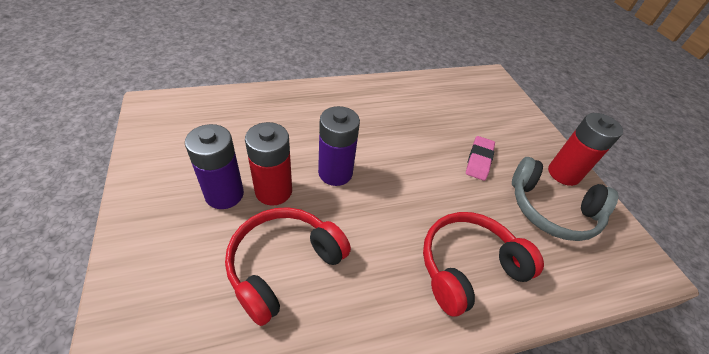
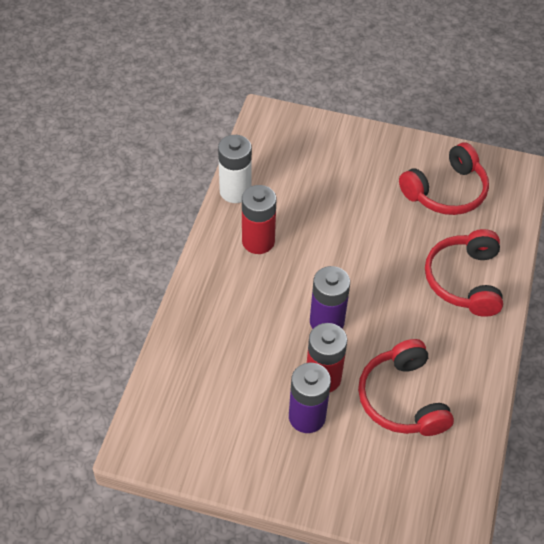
camera: 55 degrees left, 5 degrees up
(412, 82) = (235, 191): none -> white battery
(479, 160) = (371, 205): pink eraser -> none
(551, 210) = (446, 191): grey headphones -> red headphones
(563, 173) = (417, 155): red battery -> red battery (258, 241)

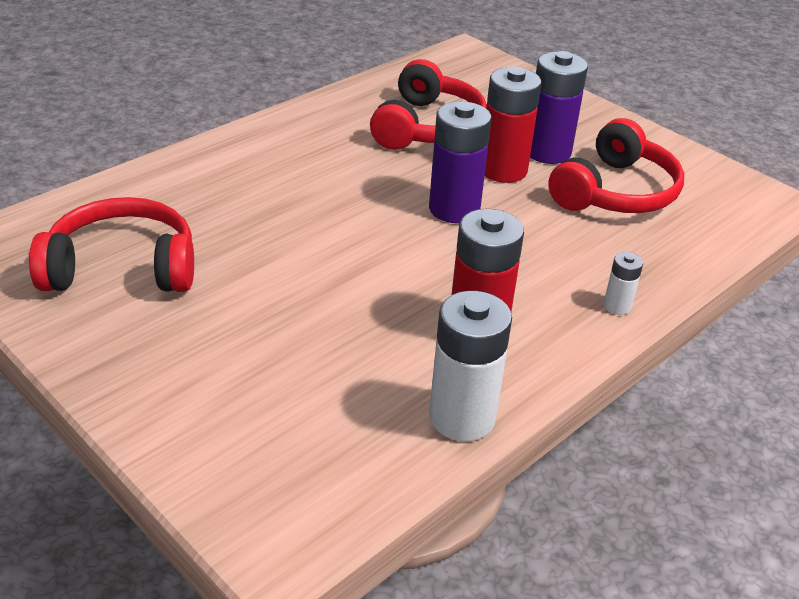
camera: 150 degrees left, 15 degrees down
(197, 291) = (617, 306): none -> white battery
(464, 280) = (236, 177): red headphones -> red headphones (615, 192)

